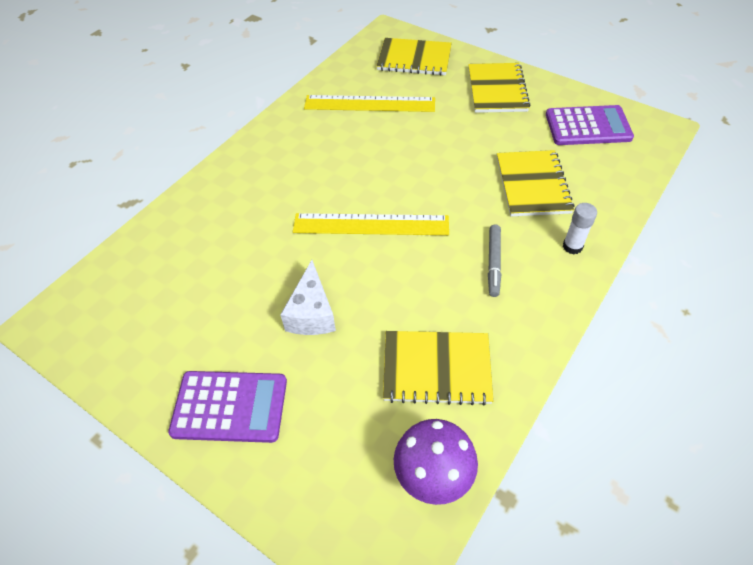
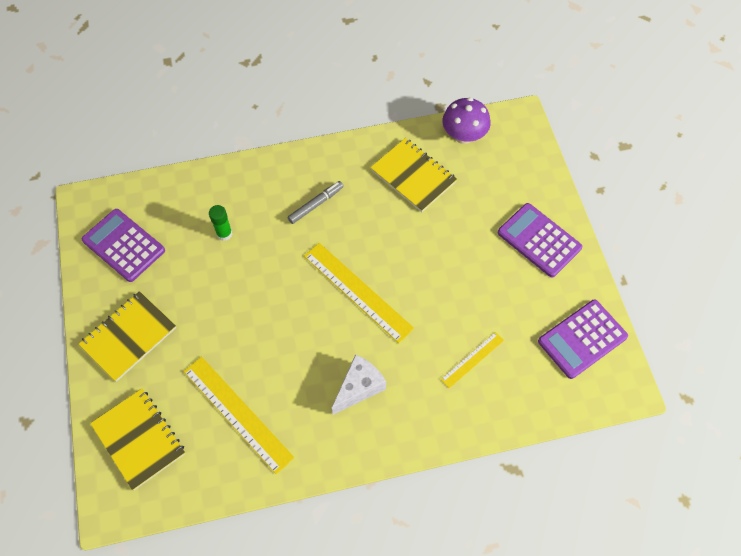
camera: 140 degrees left, 10 degrees up
(116, 336) = (582, 339): none -> purple calculator
(218, 246) = (472, 359): none -> yellow ruler
(312, 313) = (451, 259): white cheese -> white cheese (359, 387)
(532, 185) = (224, 234): yellow notebook -> green glue stick
(572, 246) = (260, 178): white glue stick -> none

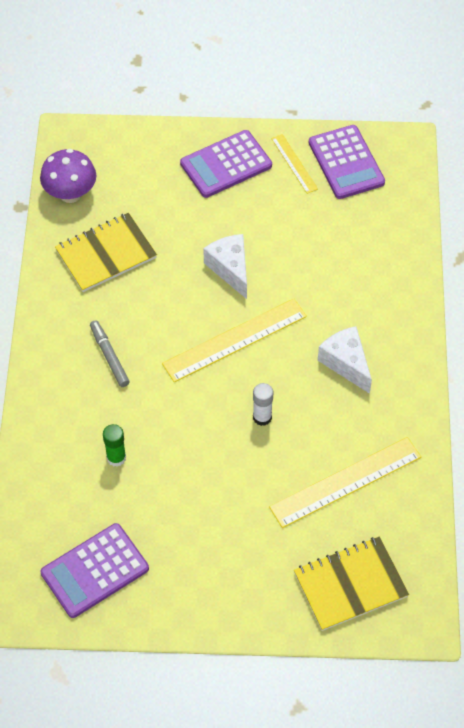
camera: 75 degrees left, 5 degrees down
(129, 337) = (222, 580): yellow notebook -> none
(286, 331) = (262, 417): none -> white glue stick
(429, 270) = (230, 269): none -> white cheese
(472, 359) = (342, 258): yellow ruler -> yellow ruler (294, 163)

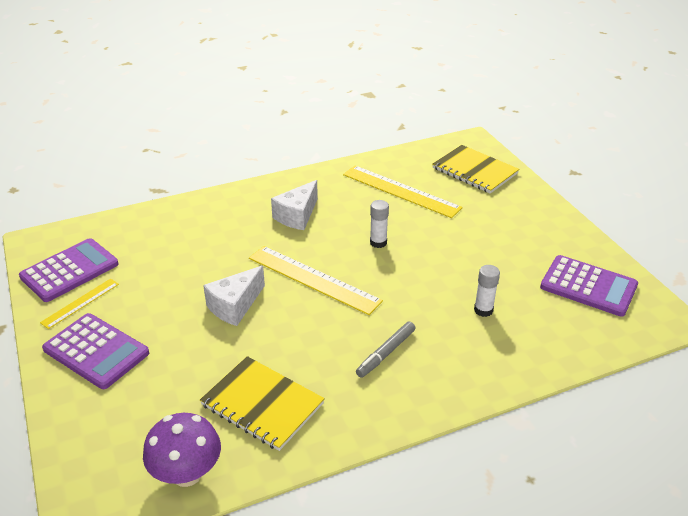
camera: 115 degrees left, 20 degrees down
(116, 458) = (483, 310): green glue stick -> white glue stick

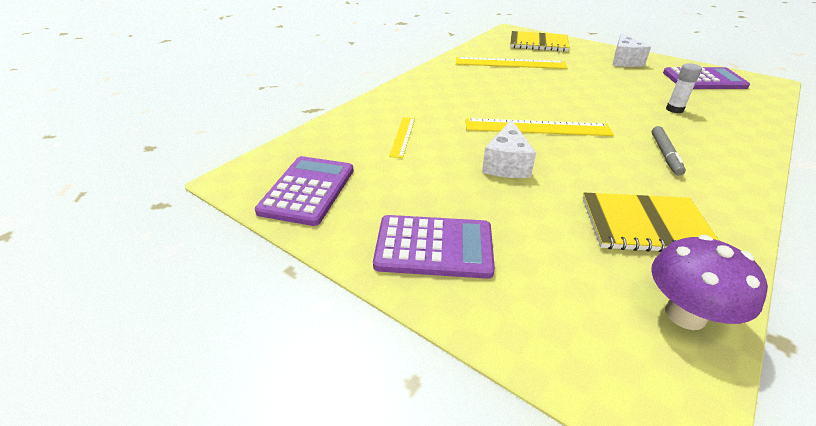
camera: 30 degrees left, 0 degrees up
(80, 303) = (357, 213): yellow ruler -> yellow ruler (403, 136)
(297, 216) = (460, 94): white cheese -> white cheese (624, 61)
(378, 242) = (544, 93): white glue stick -> none

